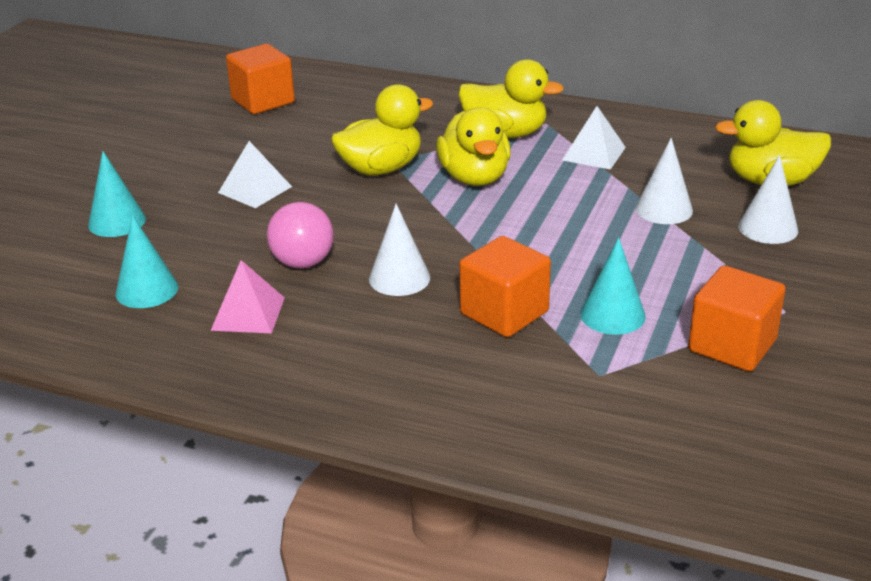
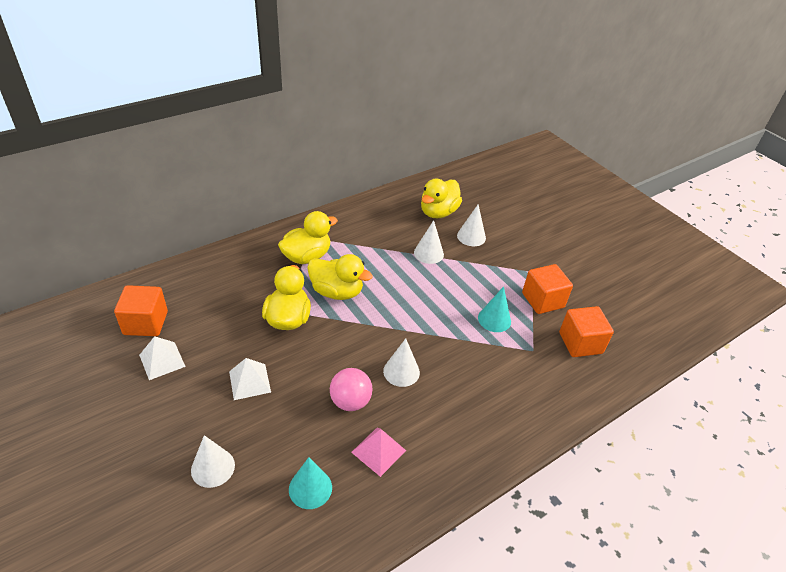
camera: 60 degrees left, 10 degrees up
(117, 222) = (213, 467): turquoise cone -> white cone
(504, 313) = (463, 352): orange cube -> orange cube (580, 343)
(594, 153) = (359, 242): white pyramid -> white pyramid (162, 360)

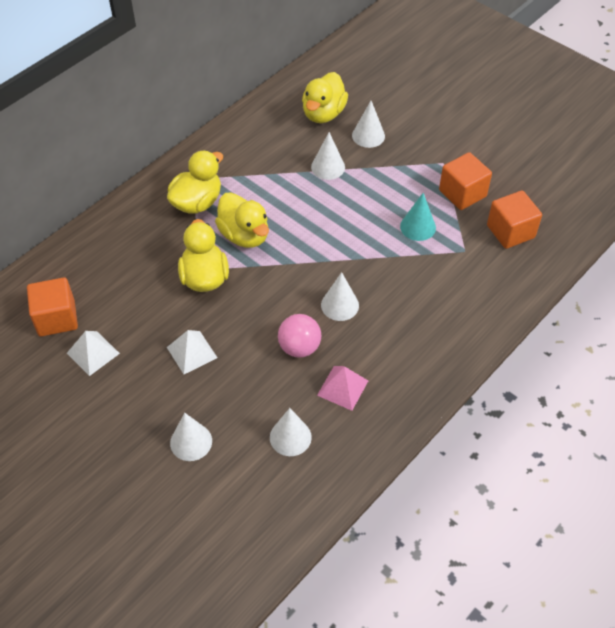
camera: 10 degrees left, 10 degrees up
(310, 488) = (290, 437): turquoise cone -> white cone
(337, 292) = (244, 235): yellow duck -> yellow duck turned 45 degrees clockwise

